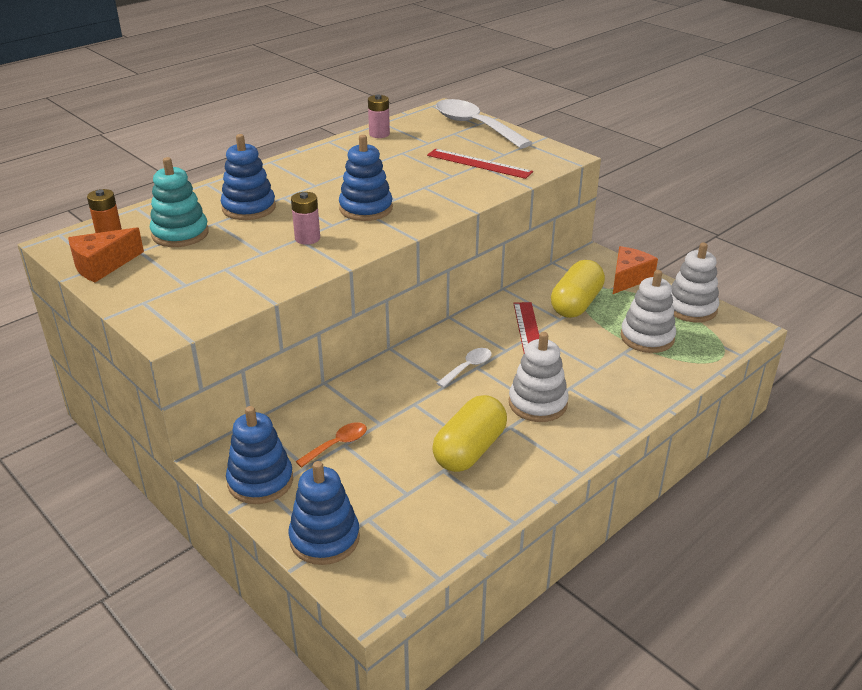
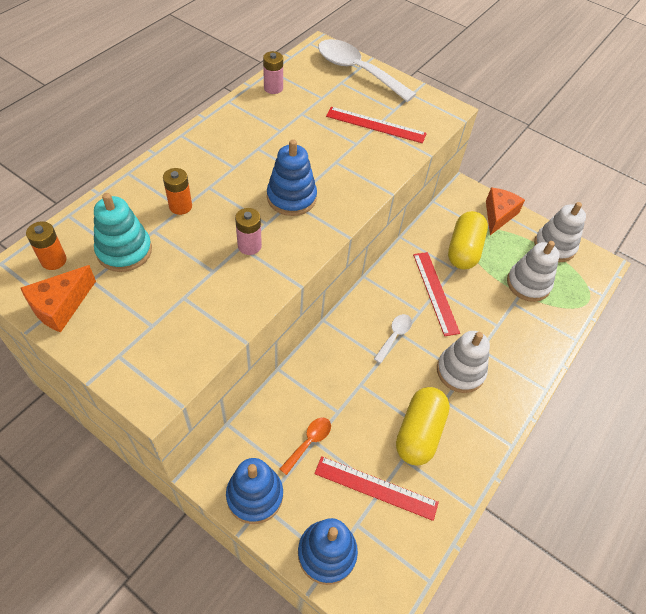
camera: 15 degrees left, 20 degrees up
(249, 208) = (180, 206): blue stacking toy -> orange battery
(401, 490) = (375, 488): none -> red ruler

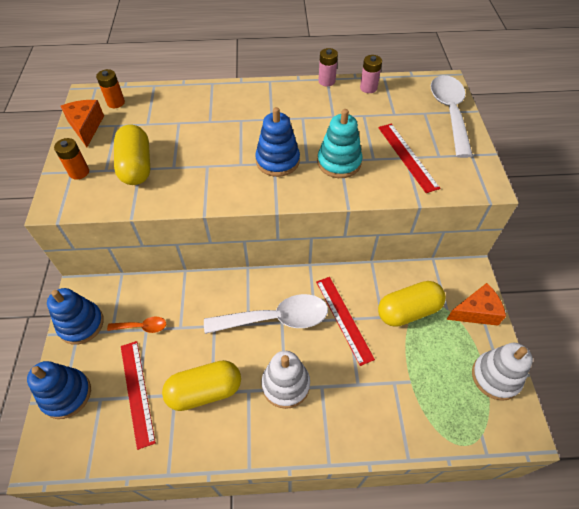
camera: 55 degrees right, 0 degrees up
(60, 306) = (86, 127): orange cheese -> orange cheese turned 75 degrees clockwise
(124, 251) = (150, 122): turquoise stacking toy -> turquoise stacking toy (339, 162)
(177, 298) = (136, 166): none -> yellow capsule
(180, 206) = (210, 119): orange battery -> orange battery (79, 172)
(249, 246) = (212, 169): pink battery -> pink battery (326, 81)
(394, 336) = (275, 319): white spoon -> white spoon, size x2.12
(435, 292) = (343, 319): red ruler -> red ruler turned 60 degrees counterclockwise
(528, 284) = (427, 381): white stacking toy -> none

